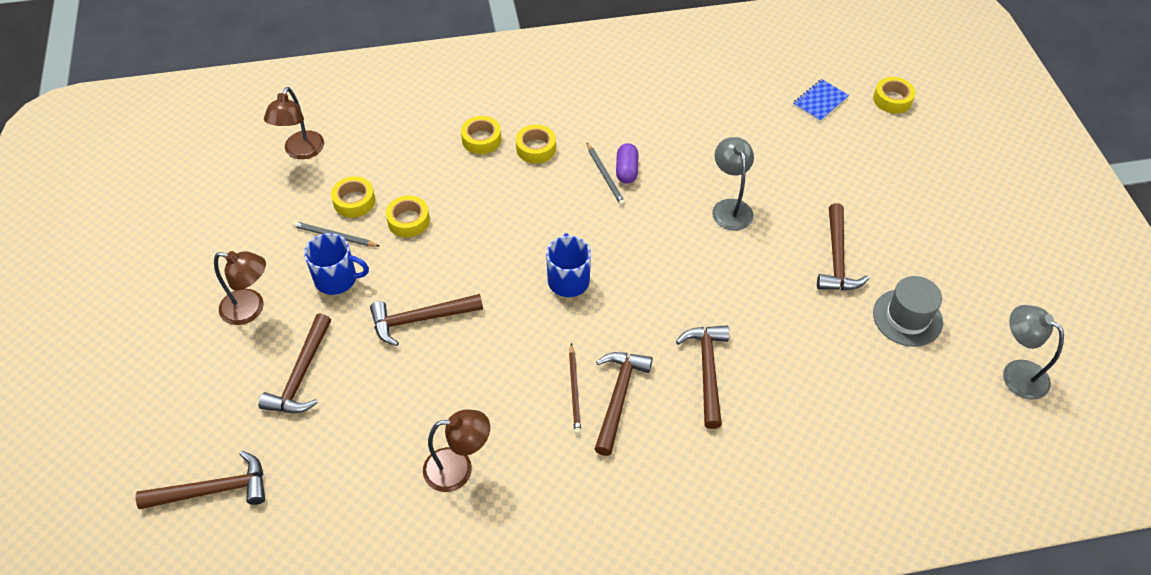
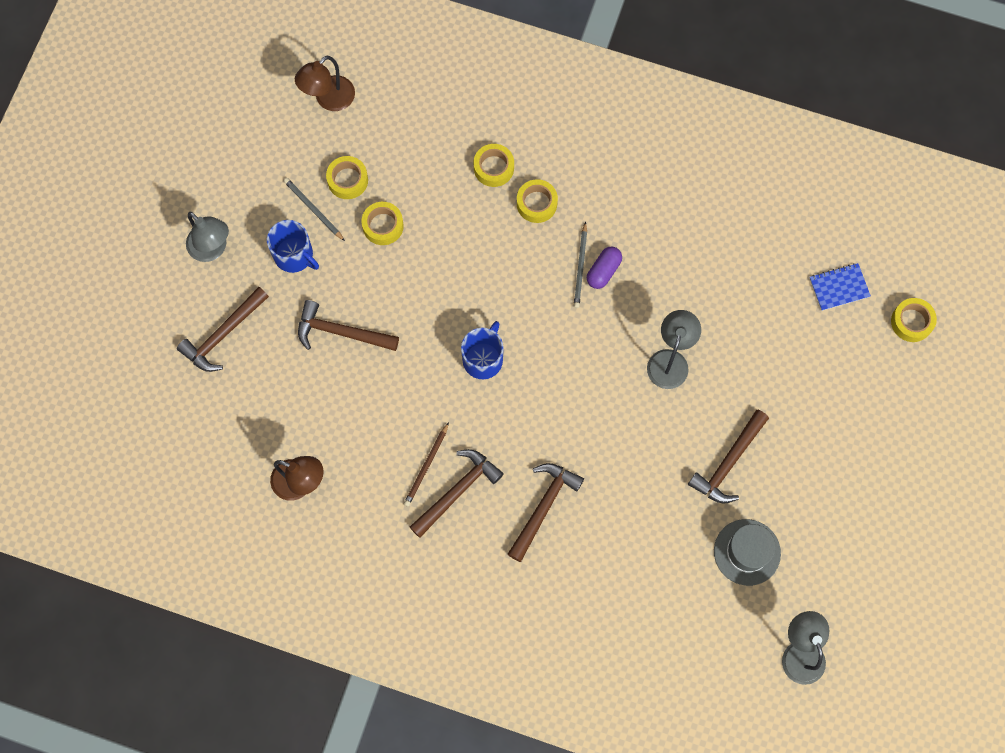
camera: 30 degrees right, 20 degrees up
(213, 490) = (115, 401): brown hammer -> none
(250, 309) = (212, 249): brown lamp -> grey lamp

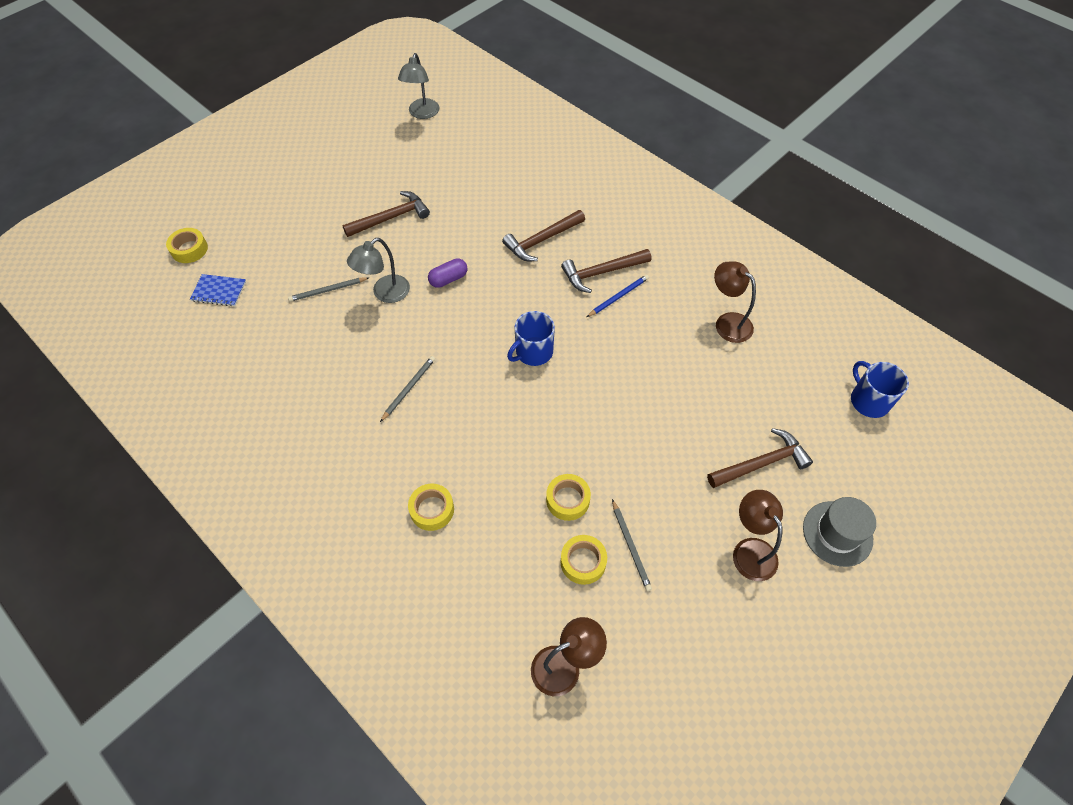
camera: 155 degrees left, 15 degrees down
(212, 249) = (750, 550): grey lamp -> brown lamp
(294, 255) = (667, 508): blue mug -> blue mug (868, 400)
(341, 332) = (648, 421): brown hammer -> none
(426, 466) = (618, 297): brown pencil -> blue pencil
(536, 203) = (412, 458): yellow tape -> none
(603, 271) = (392, 377): purple capsule -> purple capsule (448, 279)
(731, 338) = (328, 290): none -> grey pencil
(747, 552) = (417, 168): grey hat -> grey hat (837, 533)

